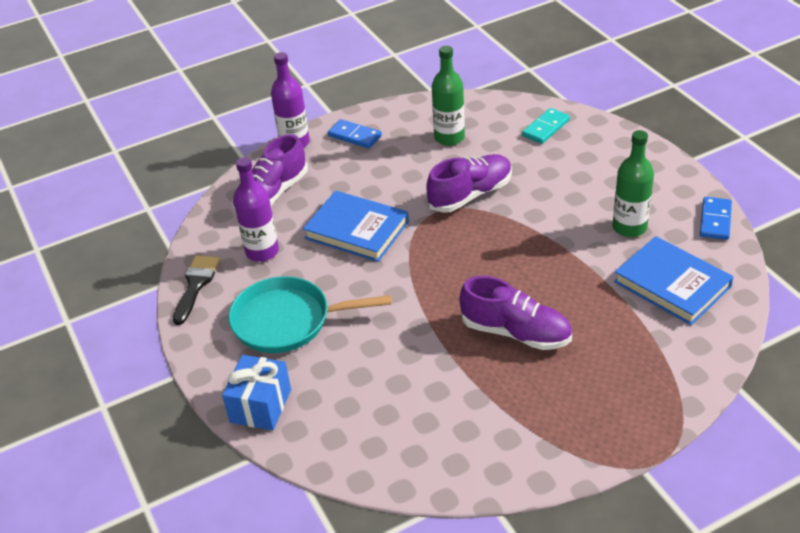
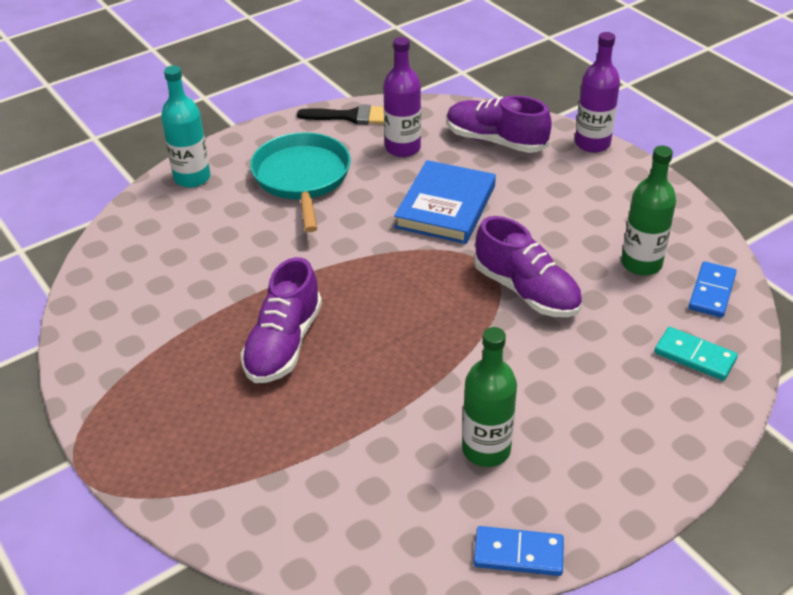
camera: 80 degrees right, 0 degrees up
(260, 406) = (192, 178): blue gift -> turquoise bottle
(354, 136) = (619, 185): blue domino -> blue domino (711, 292)
(672, 284) = (373, 494): blue book -> none

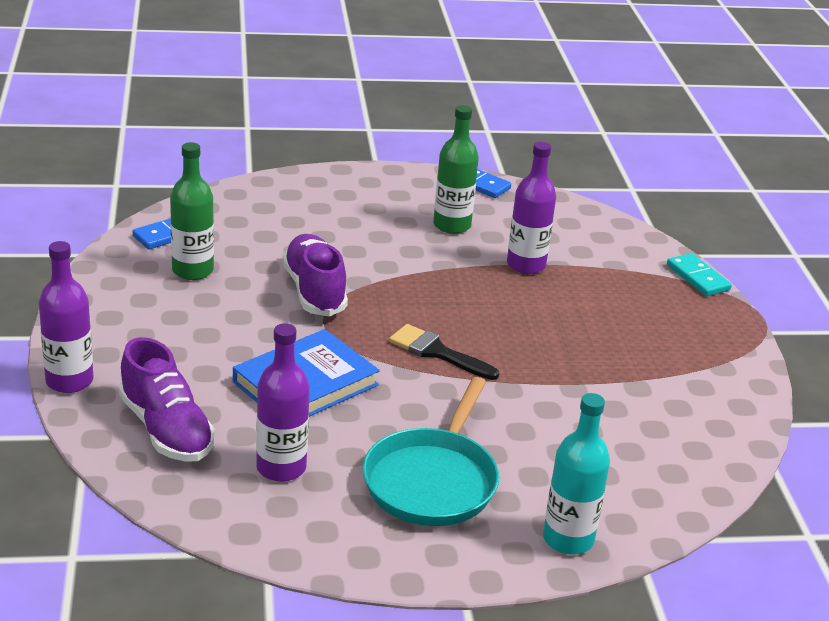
camera: 155 degrees left, 10 degrees down
(283, 344) = (558, 335): purple shoe -> none
(351, 116) = (301, 542): black brush -> black brush (437, 352)
(367, 425) = (526, 265): none -> purple bottle
(694, 356) = (244, 211): turquoise domino -> turquoise domino (698, 277)

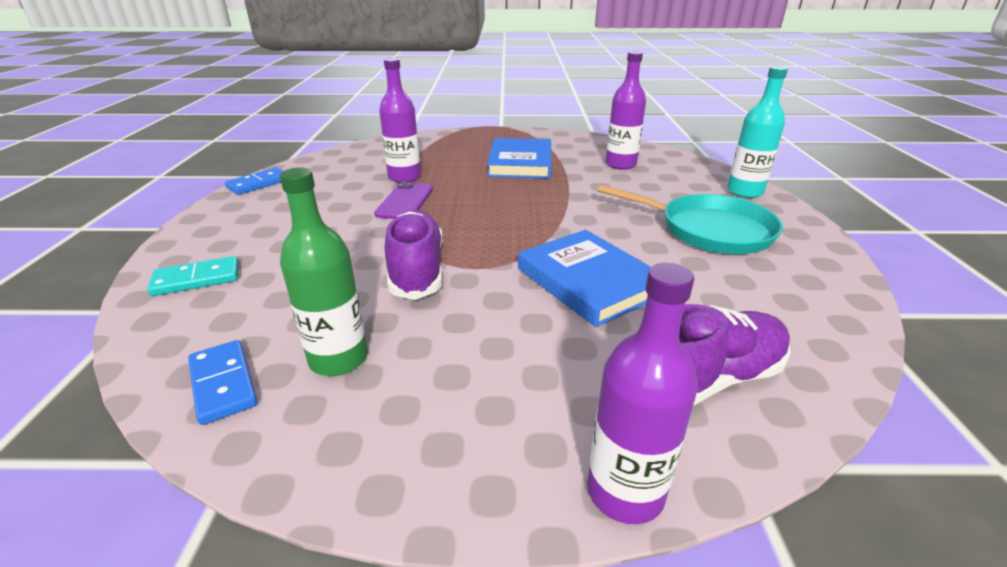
camera: 80 degrees left, 0 degrees up
(281, 468) = (733, 299): purple bottle -> purple bottle (620, 164)
(314, 291) = (416, 270): purple shoe -> purple shoe turned 90 degrees clockwise
(437, 352) = (530, 217): black brush -> none
(452, 225) = (324, 199): green bottle -> none
(458, 272) = (405, 201): none -> purple phone
(607, 346) = (520, 163): none -> blue book
(698, 277) = (439, 134): turquoise domino -> turquoise domino (197, 279)

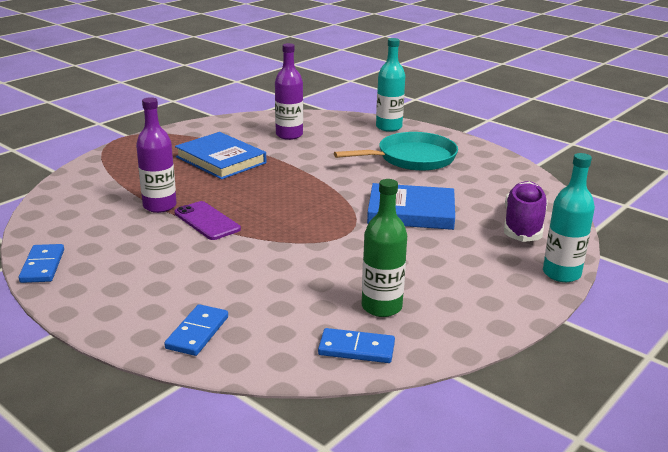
camera: 50 degrees left, 5 degrees down
(197, 279) = (197, 332): turquoise domino -> blue domino
(416, 270) = (318, 252): purple shoe -> none
(625, 492) = (561, 273): purple bottle -> turquoise bottle

